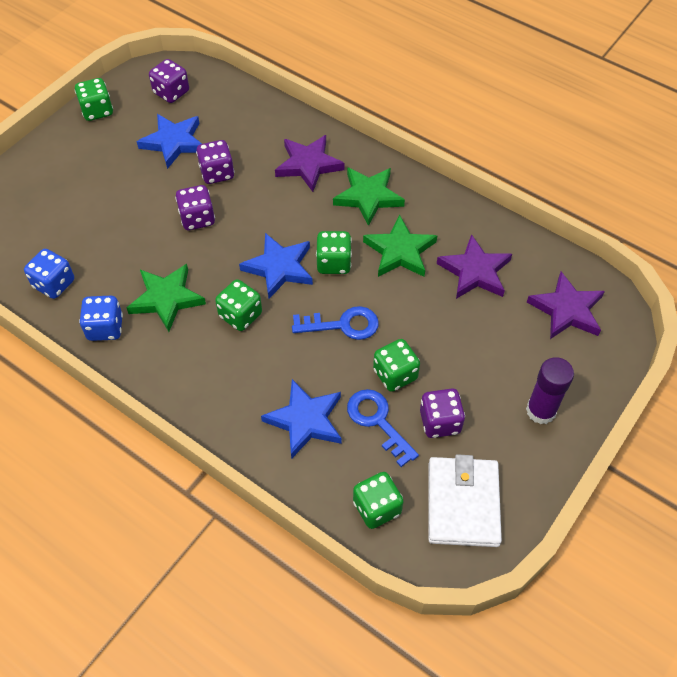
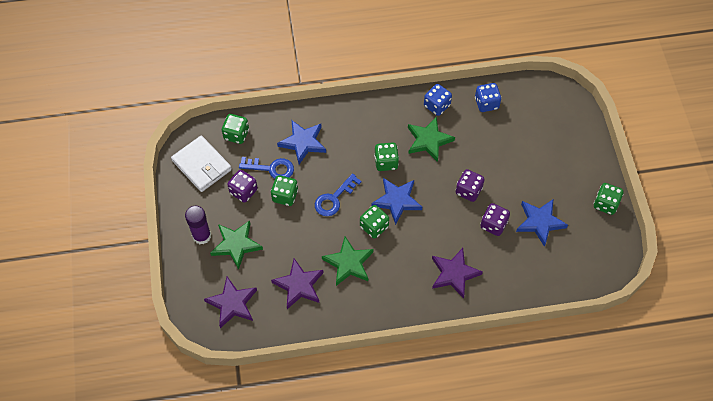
camera: 135 degrees right, 5 degrees up
(171, 92) = (586, 252): purple dice -> none
(368, 197) = (400, 282): green star -> green star (236, 245)

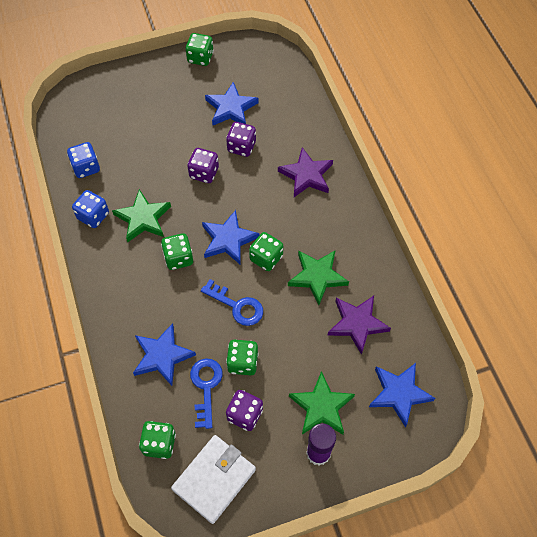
camera: 100 degrees left, 0 degrees up
(232, 303) = (399, 393): purple star -> blue star

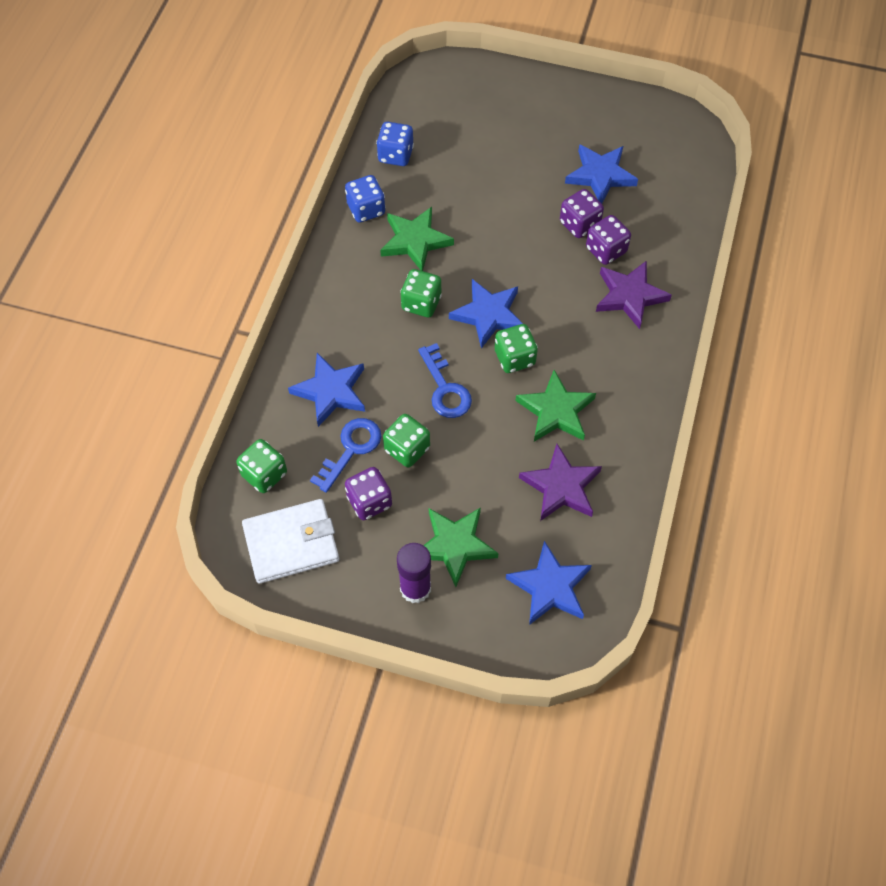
camera: 35 degrees right, 0 degrees up
(200, 58) = (608, 101): green dice -> none
(204, 173) = (516, 229): purple dice -> purple dice (606, 250)

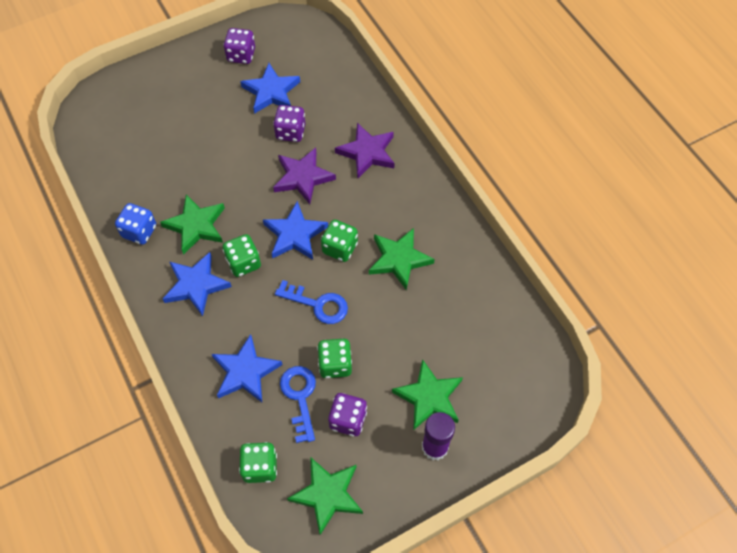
camera: 45 degrees left, 0 degrees up
(291, 543) = (327, 495): white wallet -> green star
(395, 155) = (121, 179): blue dice -> none
(550, 587) = (509, 369): blue star -> blue star (196, 285)
(561, 487) = (451, 303): purple star -> purple star (303, 177)
(606, 250) = (324, 136): purple dice -> purple dice (241, 55)

